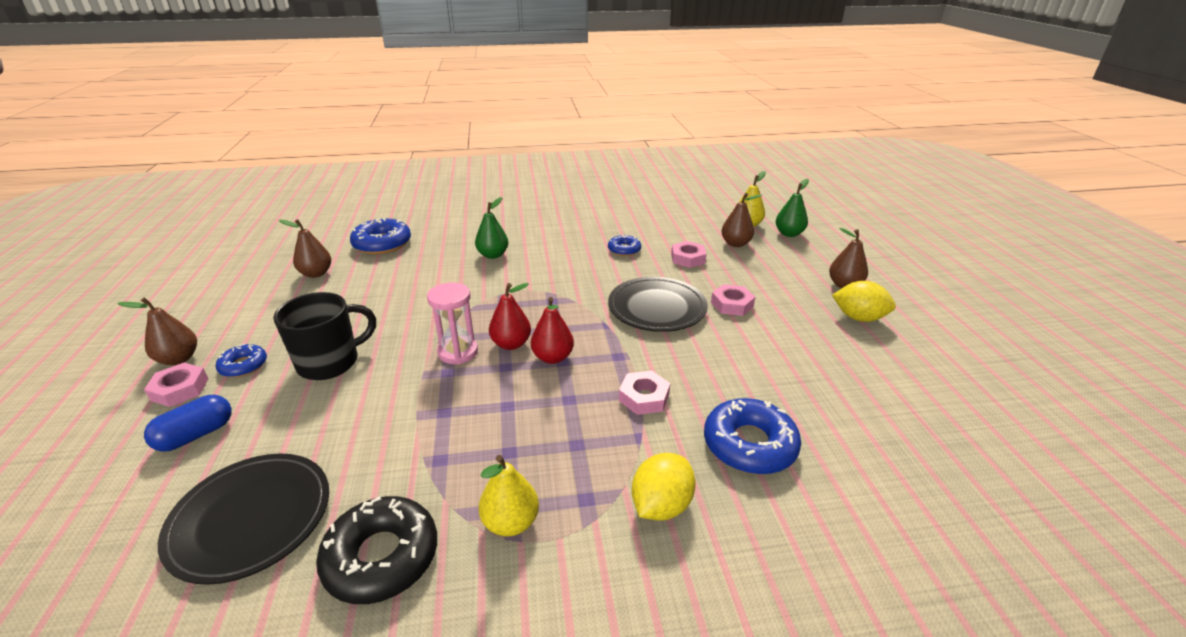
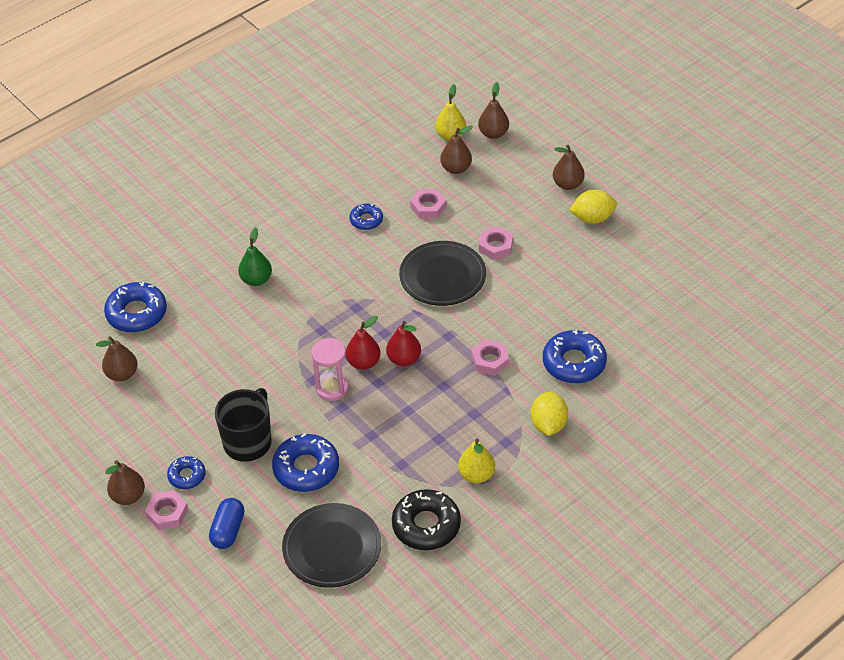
camera: 30 degrees left, 15 degrees up
(344, 412) = (306, 468): none -> blue donut
(789, 234) = (493, 133): green pear -> brown pear

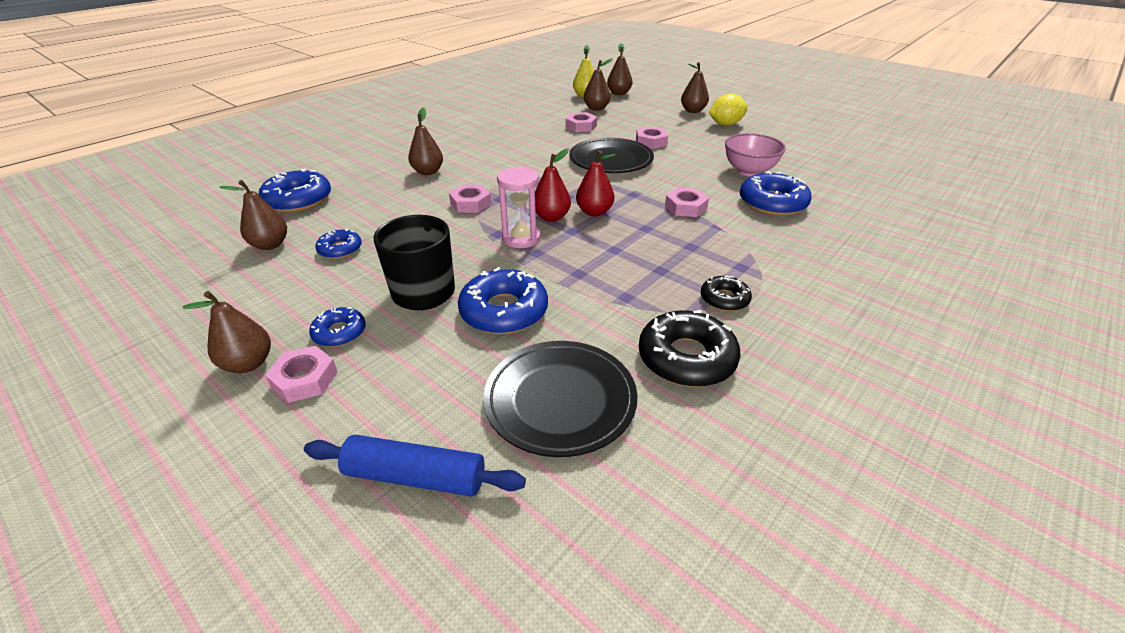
camera: 10 degrees left, 10 degrees down
(228, 530) = (397, 392): blue capsule -> none
(238, 588) = (415, 476): none -> blue rolling pin
(256, 280) = (428, 172): green pear -> brown pear
(293, 335) = (471, 203): none -> pink nut
(366, 220) = (528, 135): blue donut -> blue donut (340, 249)
(476, 475) = (724, 299): yellow pear -> black donut
(548, 424) = (779, 249): yellow lemon -> none
(576, 310) = (749, 171): none -> pink bowl

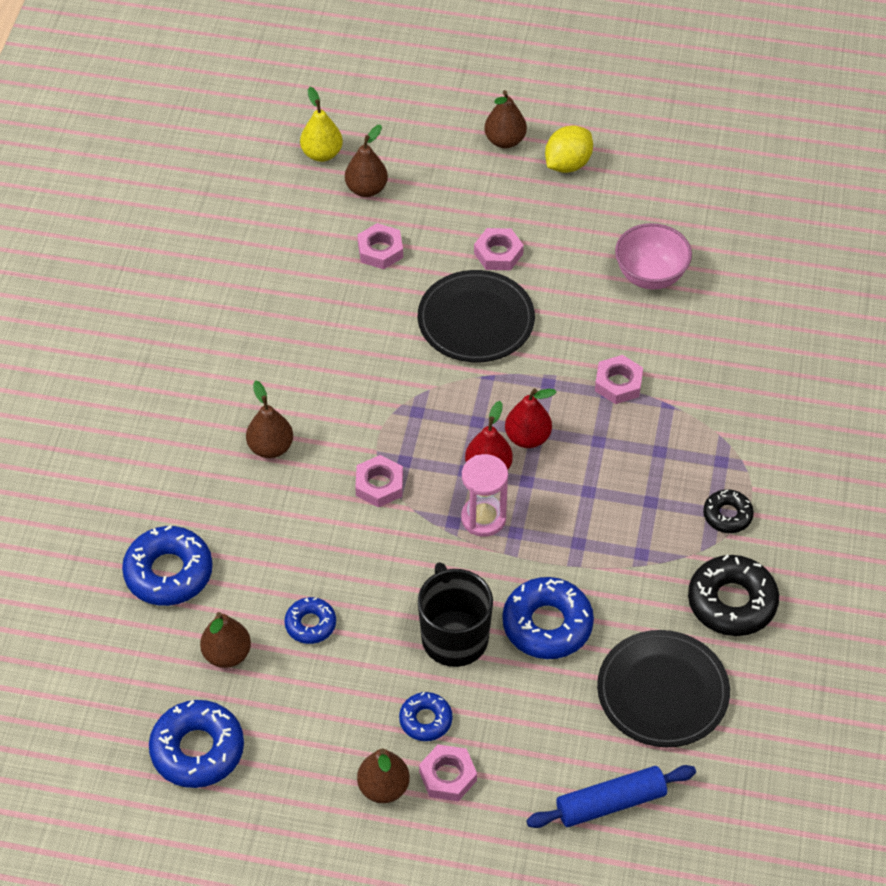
camera: 30 degrees left, 15 degrees up
(619, 93) = (367, 126): brown pear -> none
(772, 203) = (704, 334): blue donut -> blue donut (197, 750)

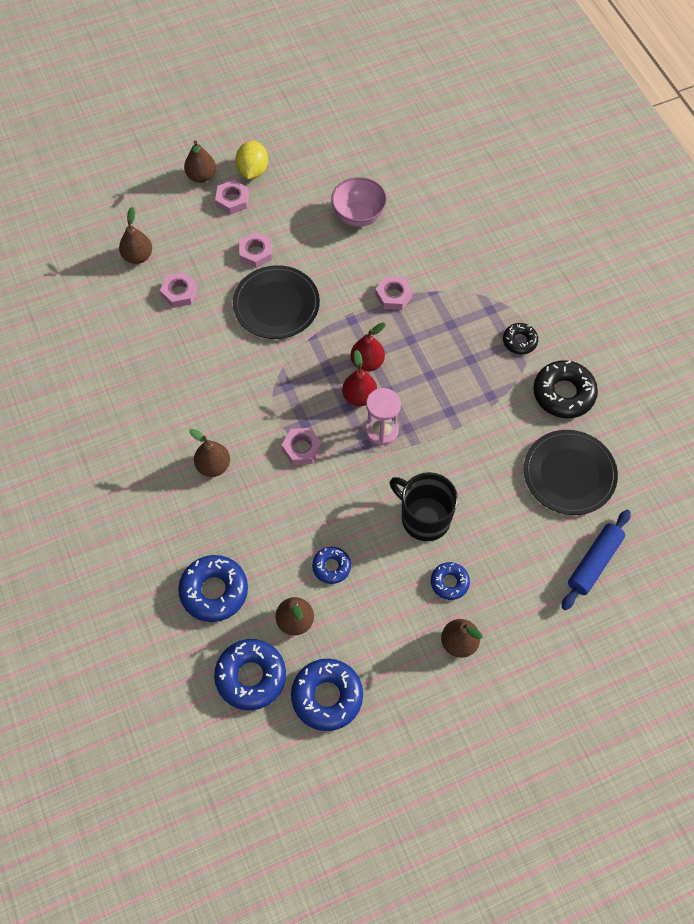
camera: 35 degrees left, 10 degrees up
(322, 154) = (89, 248): yellow pear -> none
(448, 776) = (490, 609): pink nut -> pink nut (232, 200)
(547, 625) = (472, 475): blue donut -> blue donut (251, 676)

